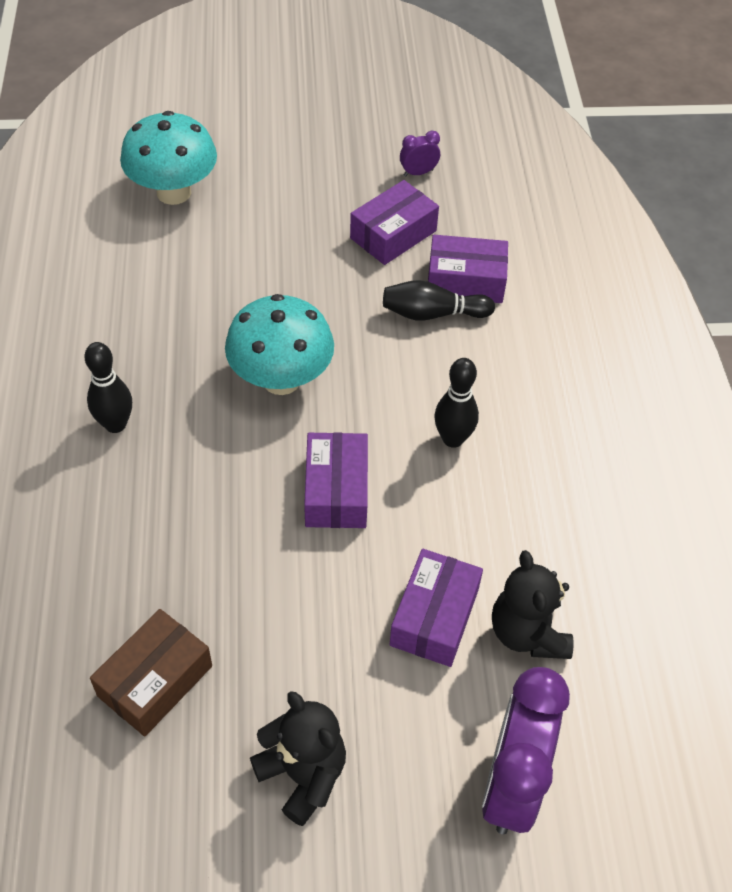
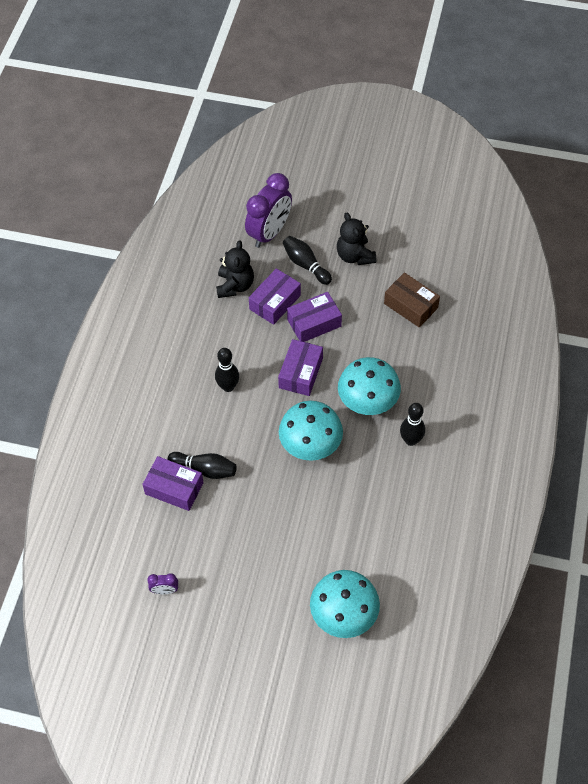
camera: 160 degrees left, 5 degrees up
(155, 681) = (411, 305): brown box -> brown box turned 75 degrees clockwise
(203, 468) = (367, 402): none -> turquoise mushroom
(393, 234) = (204, 538): purple box -> purple box (314, 323)
(403, 721) = (305, 265): none -> black bowling pin

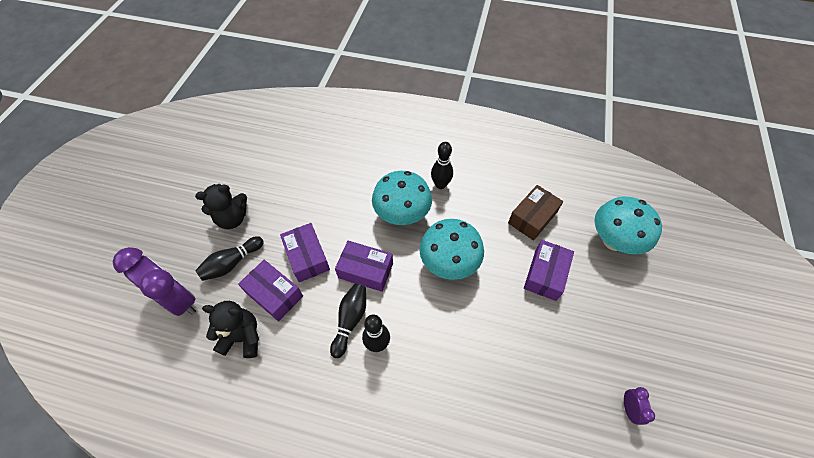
camera: 90 degrees left, 0 degrees up
(174, 488) = (506, 402): purple box -> purple box (545, 274)
(205, 469) = (480, 367): black bowling pin -> black bowling pin (350, 320)
(411, 305) = (300, 177): brown box -> brown box (532, 217)

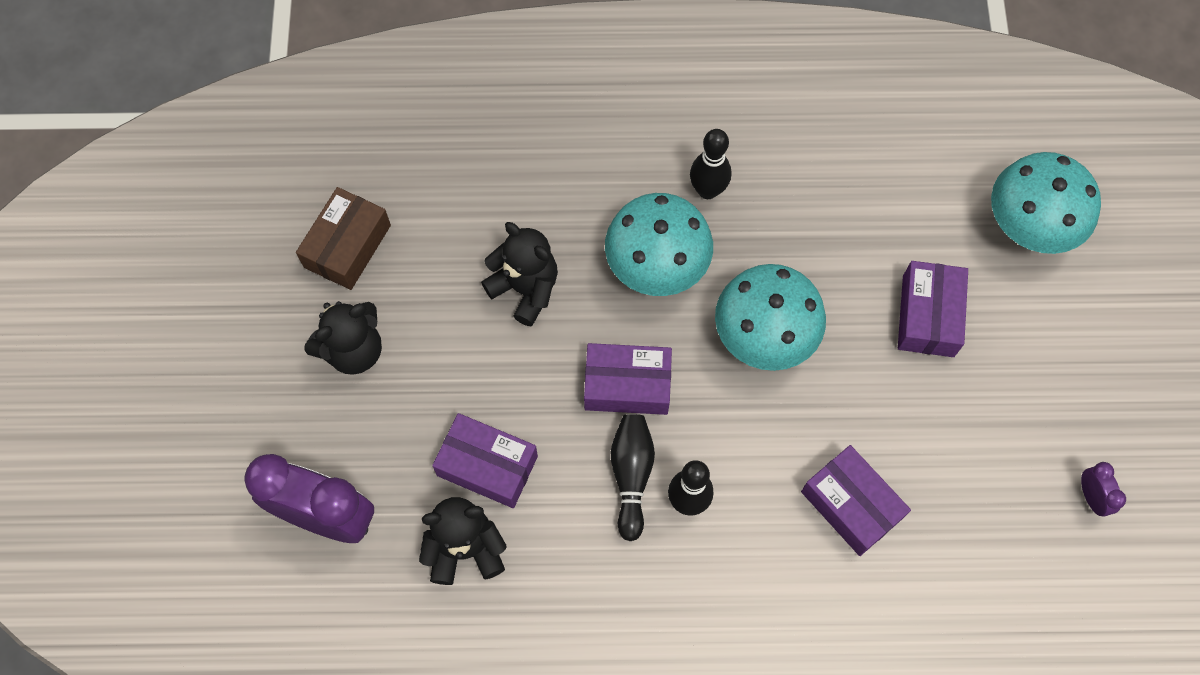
camera: 15 degrees left, 10 degrees up
(232, 263) = (390, 431): black bowling pin -> none
(307, 257) = (517, 387): purple box -> purple box (851, 505)
(330, 210) = (525, 289): none -> black teddy bear
(532, 217) = (884, 216): brown box -> brown box (347, 246)

